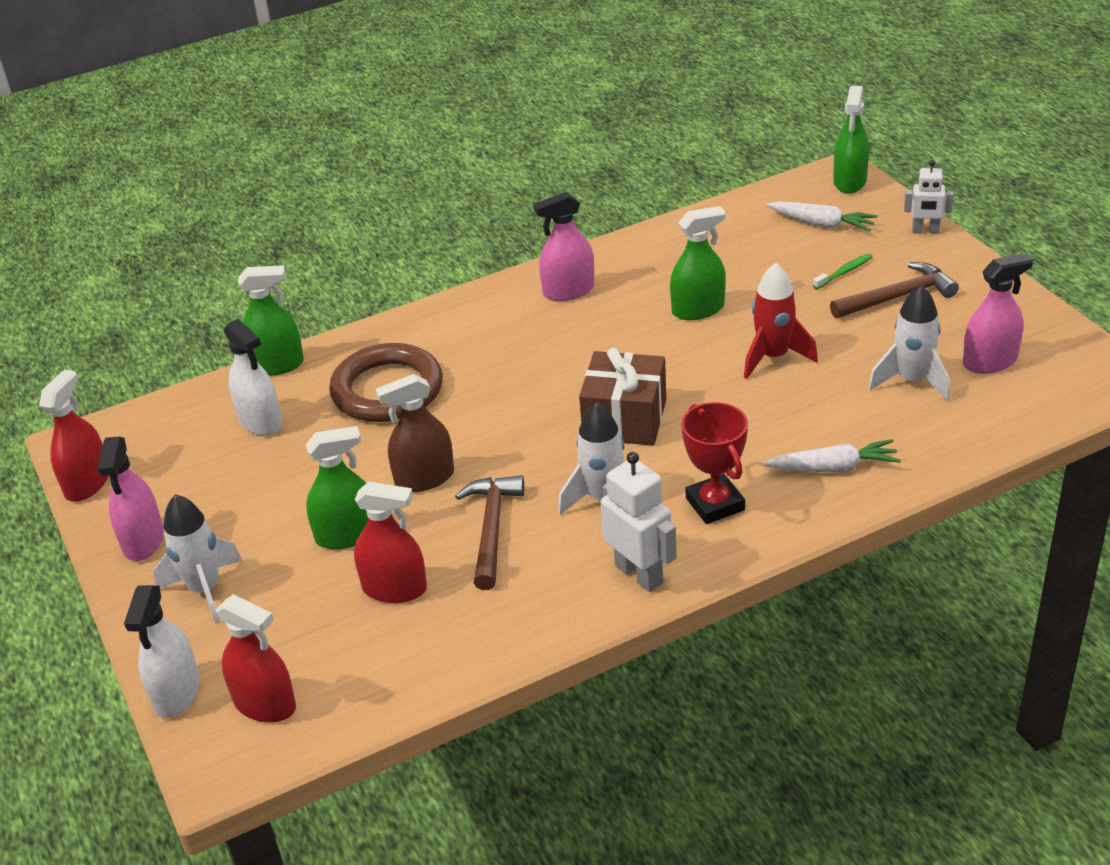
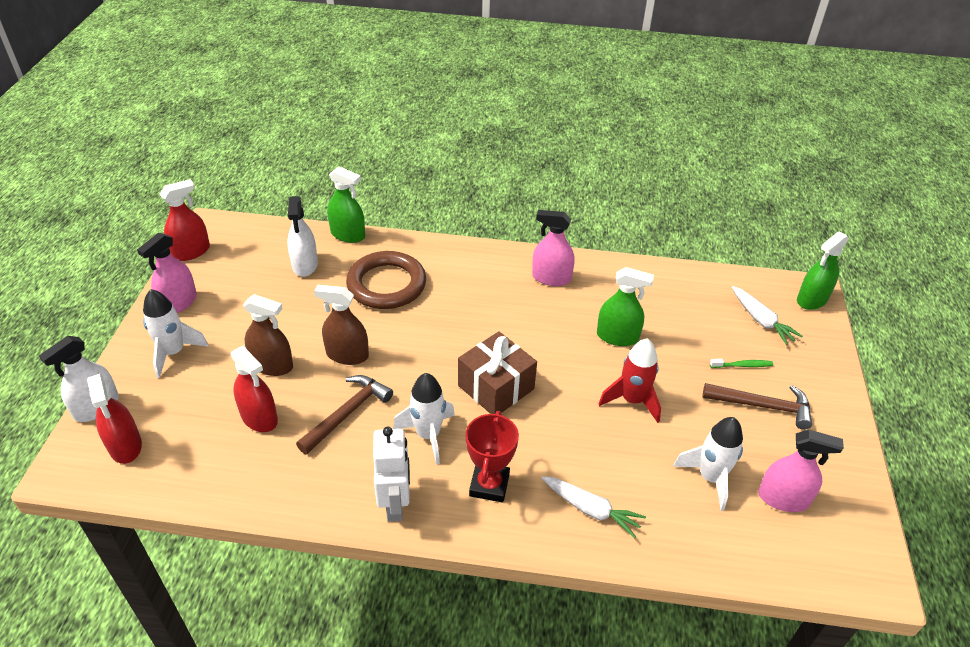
camera: 30 degrees right, 5 degrees up
(347, 535) = (272, 365): green spray bottle -> brown spray bottle
(925, 230) = (832, 366): white robot -> none

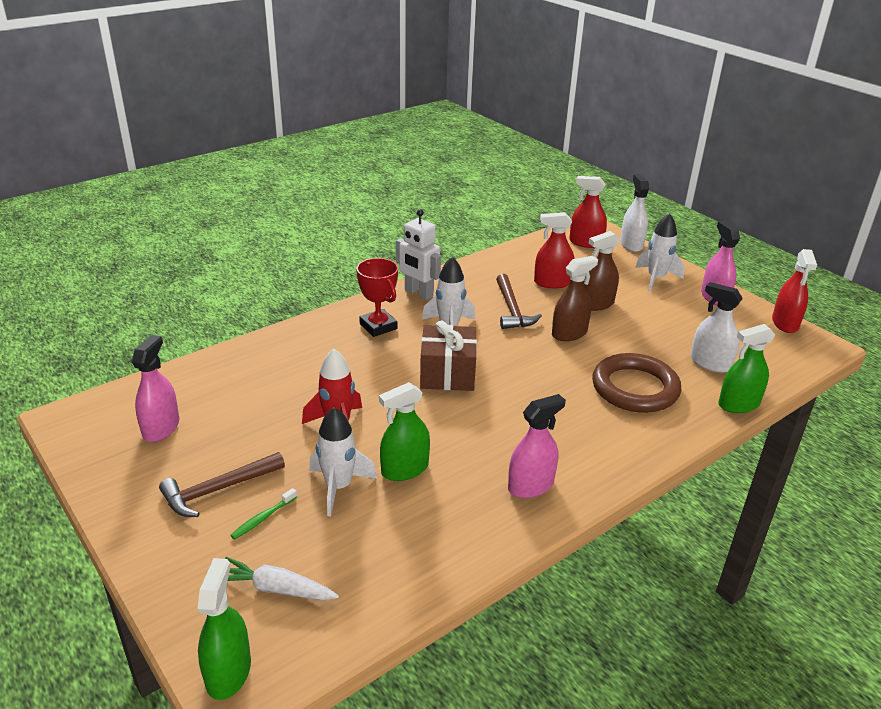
camera: 135 degrees right, 10 degrees down
(591, 510) = (300, 349): white carrot -> none
(710, 478) = (230, 409): white rocket -> white rocket (338, 487)
(783, 498) = (161, 428): pink spray bottle -> pink spray bottle turned 135 degrees clockwise

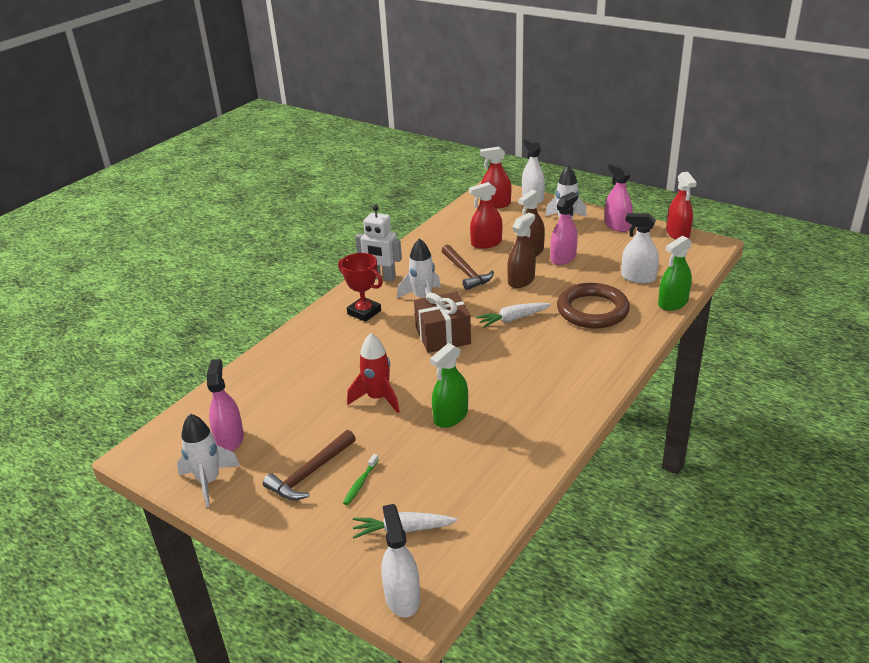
camera: 15 degrees left, 0 degrees up
(228, 672) = (402, 597): green spray bottle -> white spray bottle
(338, 487) = (406, 444): white rocket -> white rocket (209, 481)
(530, 485) = (553, 402): pink spray bottle -> pink spray bottle (563, 258)
(536, 375) = (513, 319): none -> white carrot

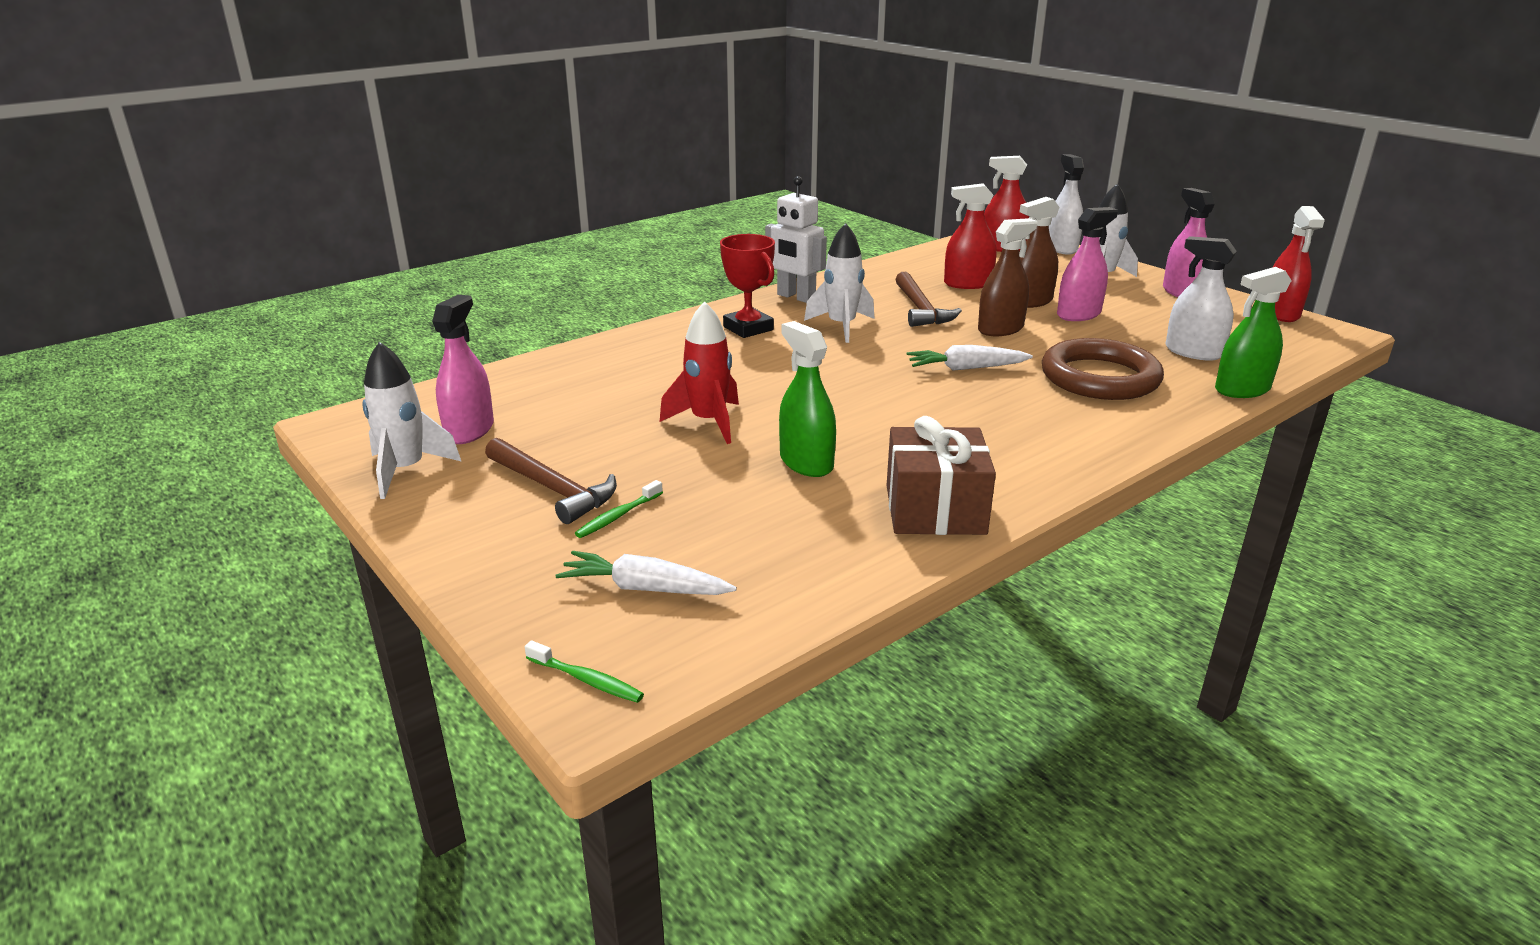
camera: 15 degrees right, 5 degrees down
(310, 473) = (552, 489): brown hammer -> brown hammer turned 105 degrees counterclockwise
(402, 597) = (586, 680): white spray bottle -> green toothbrush
(443, 336) = (847, 370): brown gift -> brown gift (935, 509)
(451, 416) = (806, 462): green spray bottle -> green spray bottle turned 90 degrees clockwise

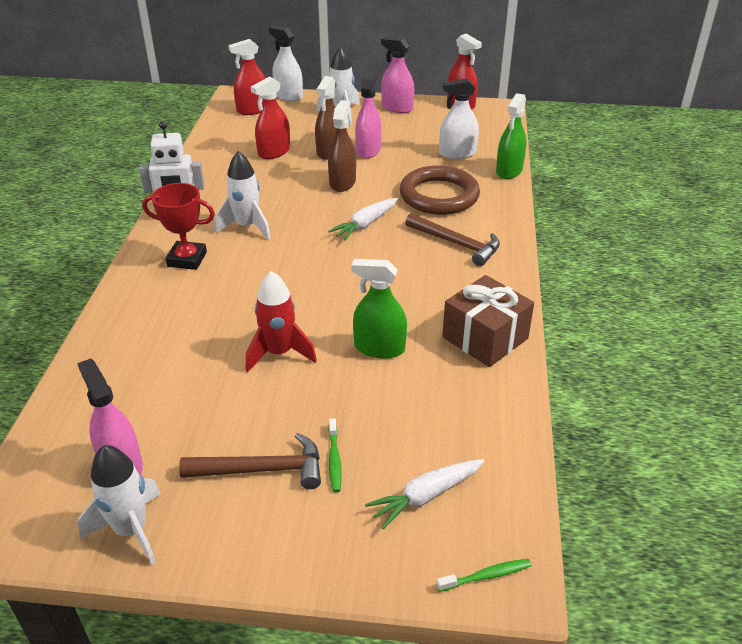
camera: 45 degrees left, 10 degrees up
(920, 309) = (275, 188): brown hammer -> brown hammer (456, 244)

